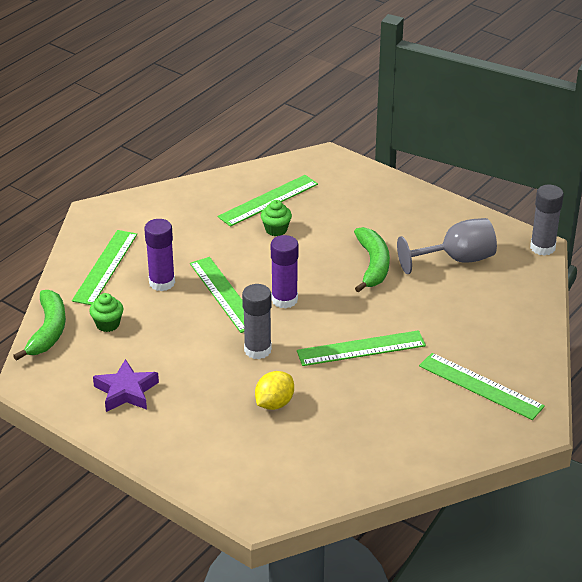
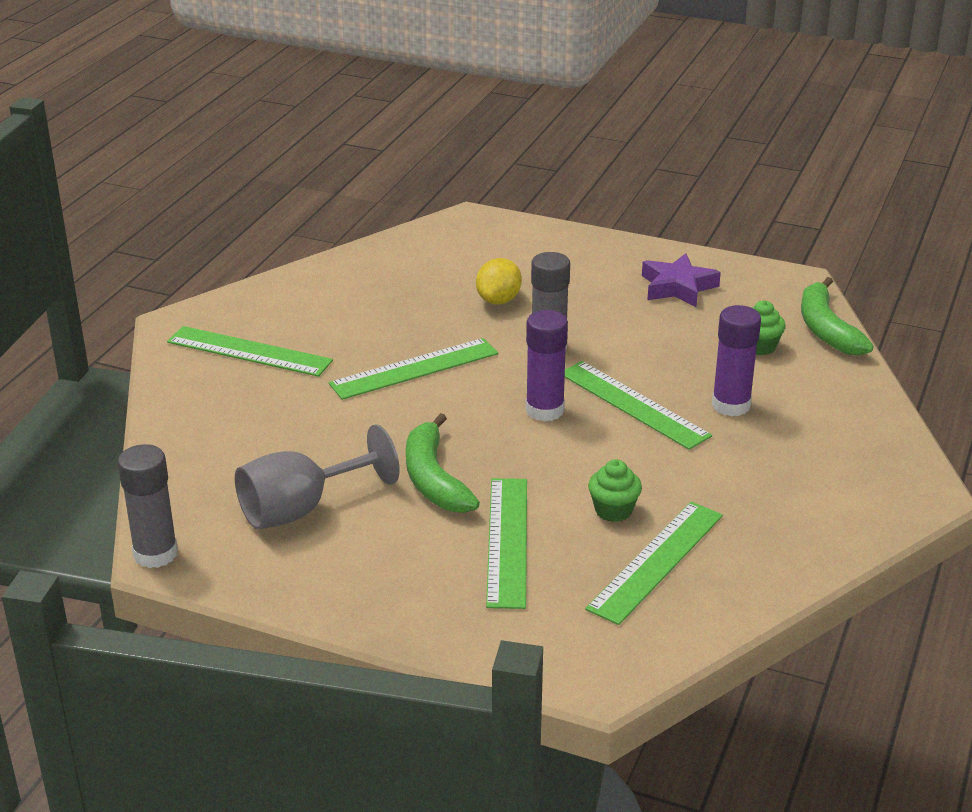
camera: 165 degrees right, 5 degrees down
(105, 267) = (828, 413): green ruler -> green ruler (507, 541)

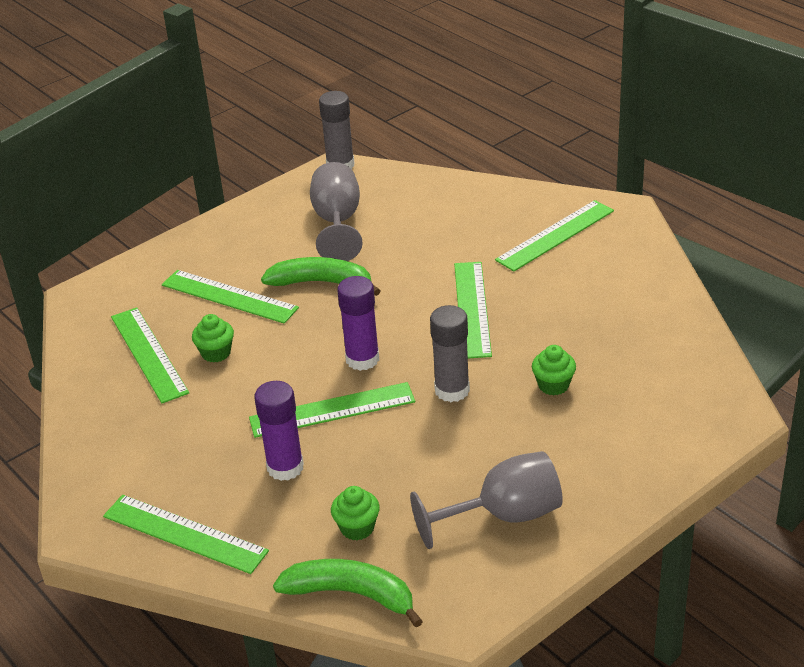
camera: 120 degrees right, 5 degrees up
(498, 300) = (553, 385): yellow lemon -> green cupcake
(678, 287) = (503, 516): purple star -> grey goblet
(861, 431) = (185, 533): none -> green ruler

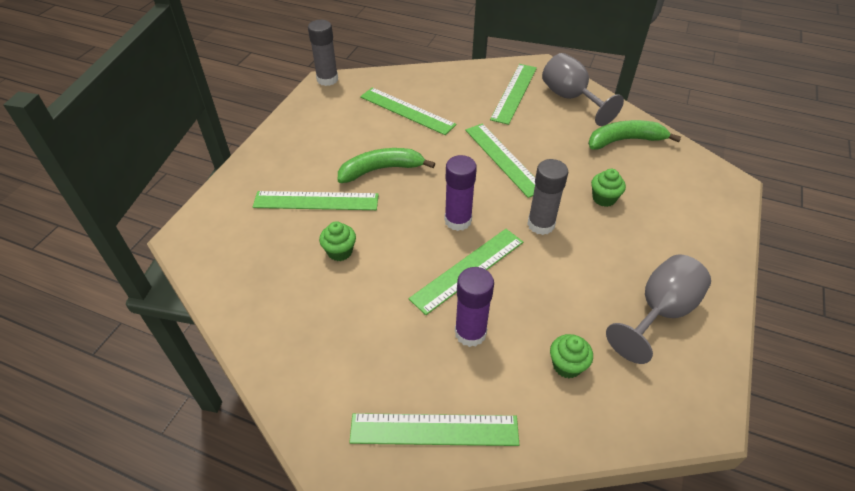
camera: 30 degrees left, 10 degrees up
(149, 354) = (283, 270): green ruler -> green ruler (407, 110)
(337, 223) = (357, 121): grey goblet -> grey goblet (571, 98)
(351, 594) = (611, 429): green banana -> green banana (624, 140)

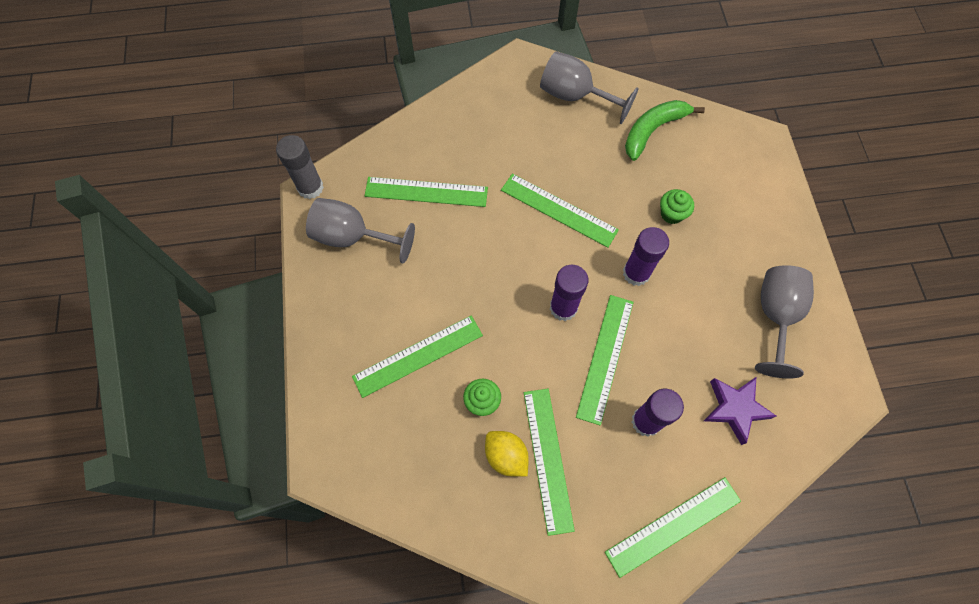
camera: 30 degrees left, 20 degrees up
(327, 297) = (506, 456): none -> yellow lemon
(332, 115) = (353, 237): none -> grey goblet
(381, 169) = (453, 284): green banana -> none
(514, 93) = (517, 114): green ruler -> green ruler (547, 459)
(541, 224) = (636, 273): grey glue stick -> purple glue stick
(567, 365) = (735, 408): green cupcake -> purple star

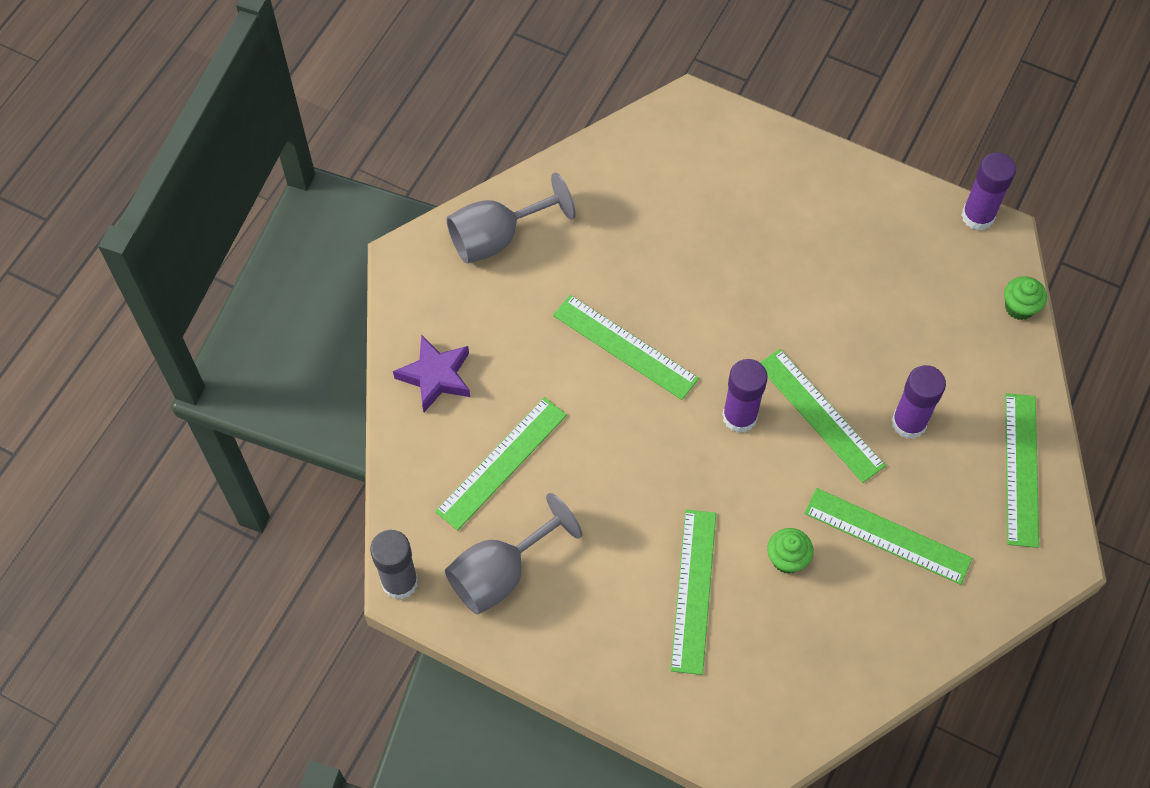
camera: 55 degrees left, 5 degrees down
(506, 456) = (859, 572): yellow lemon -> none
(559, 210) = (625, 346): green ruler -> green ruler turned 60 degrees clockwise
(636, 273) = (750, 325): purple glue stick -> purple glue stick (977, 216)
(653, 130) = (599, 195): green banana -> none
(672, 214) = (709, 246): green cupcake -> green cupcake (1019, 307)
(735, 408) = (948, 338): purple star -> purple star (436, 376)
(775, 317) = (883, 238): grey goblet -> none

